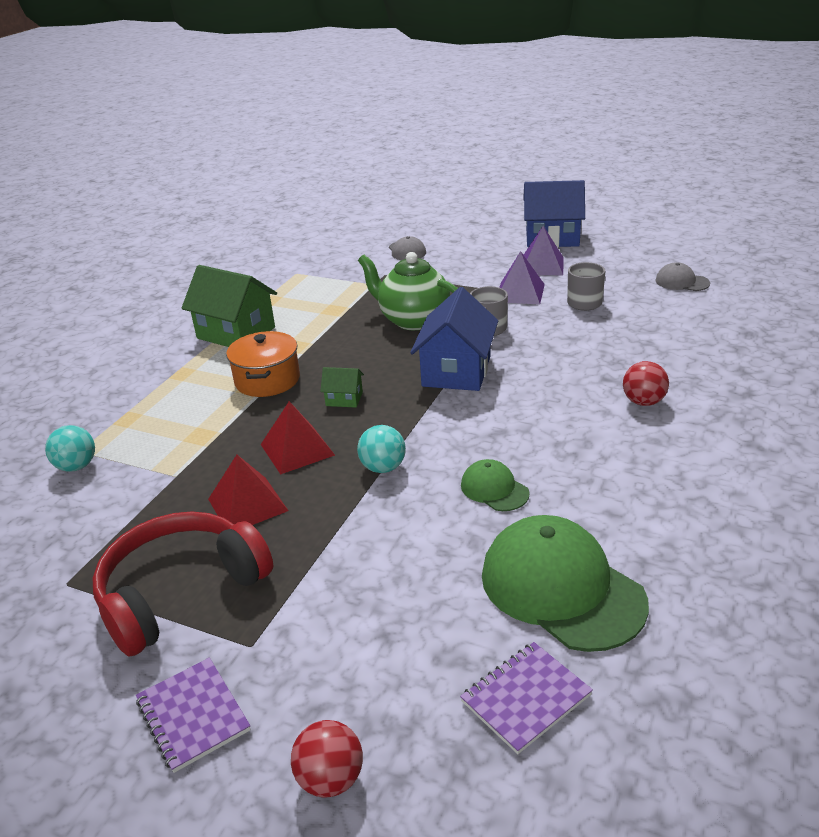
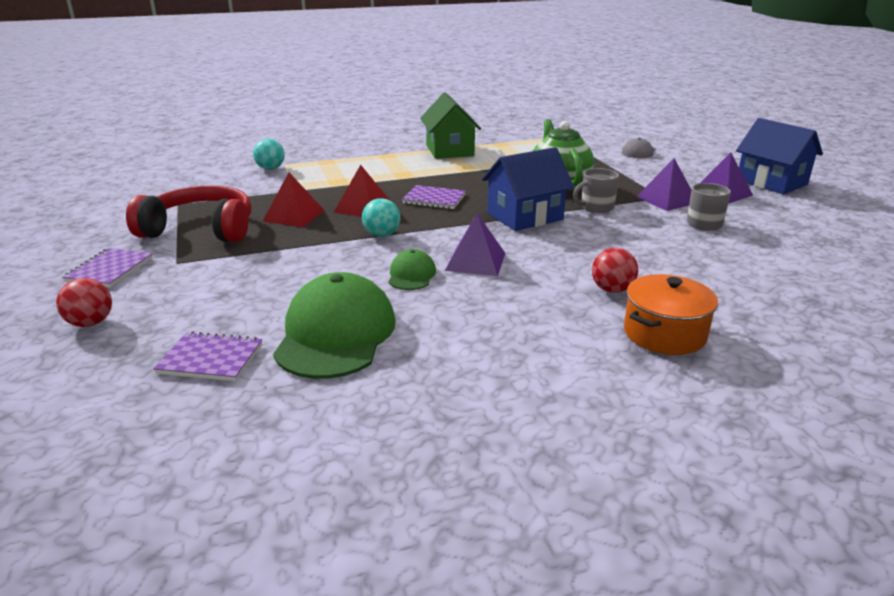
camera: 45 degrees right, 5 degrees down
(267, 380) = (417, 175): orange pot -> orange pot (664, 334)
(344, 399) = (434, 199): green house -> purple notebook
(512, 441) = (476, 261): none -> purple pyramid
(682, 282) = (829, 247): grey cap -> none

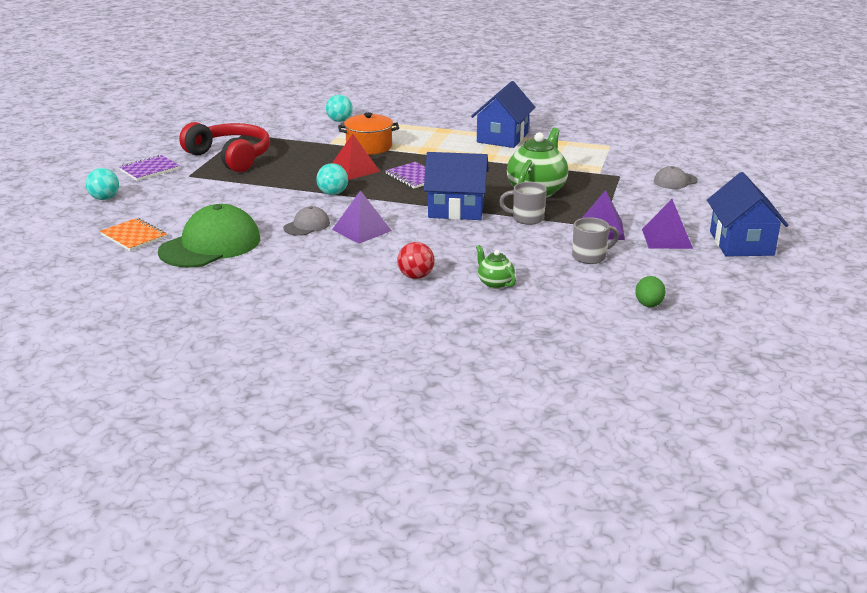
camera: 35 degrees right, 0 degrees up
(90, 323) = (104, 198): red ball -> turquoise ball
(211, 359) = (134, 236): purple notebook -> orange notebook
(294, 215) = (299, 163): red pyramid -> none
(411, 275) = (307, 225): green cap -> grey cap
(449, 150) = (502, 137): green house -> blue house
(664, 334) = (395, 311): orange pot -> orange pot (369, 147)
(686, 271) = (495, 283): none -> green teapot
(824, 248) = (648, 305): none -> green egg

